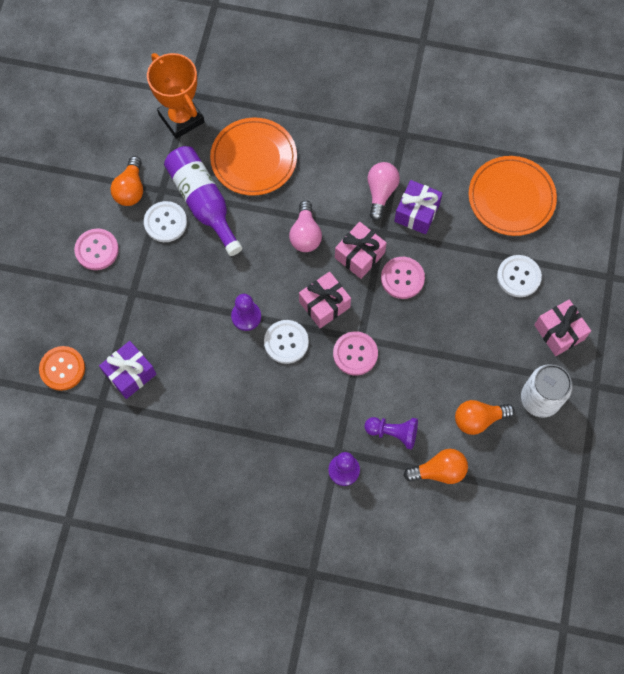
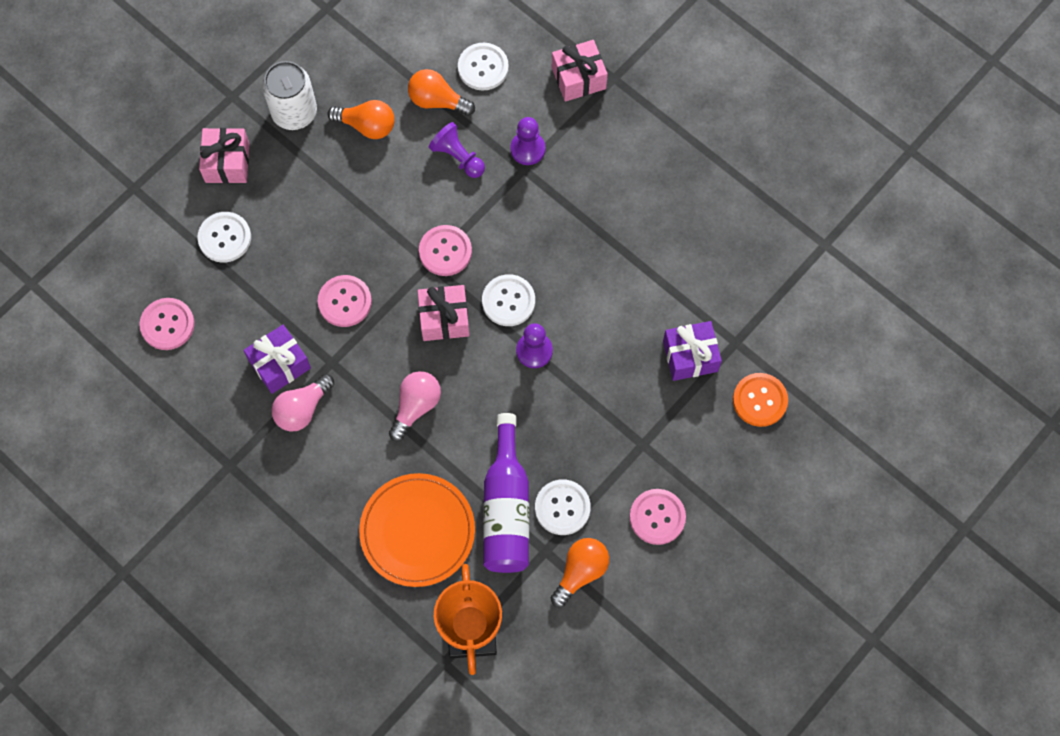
camera: 150 degrees left, 0 degrees up
(359, 255) = (373, 351): pink gift -> pink gift (578, 78)
(422, 521) = (483, 67): none -> white button
(511, 198) = (167, 324): orange plate -> pink button

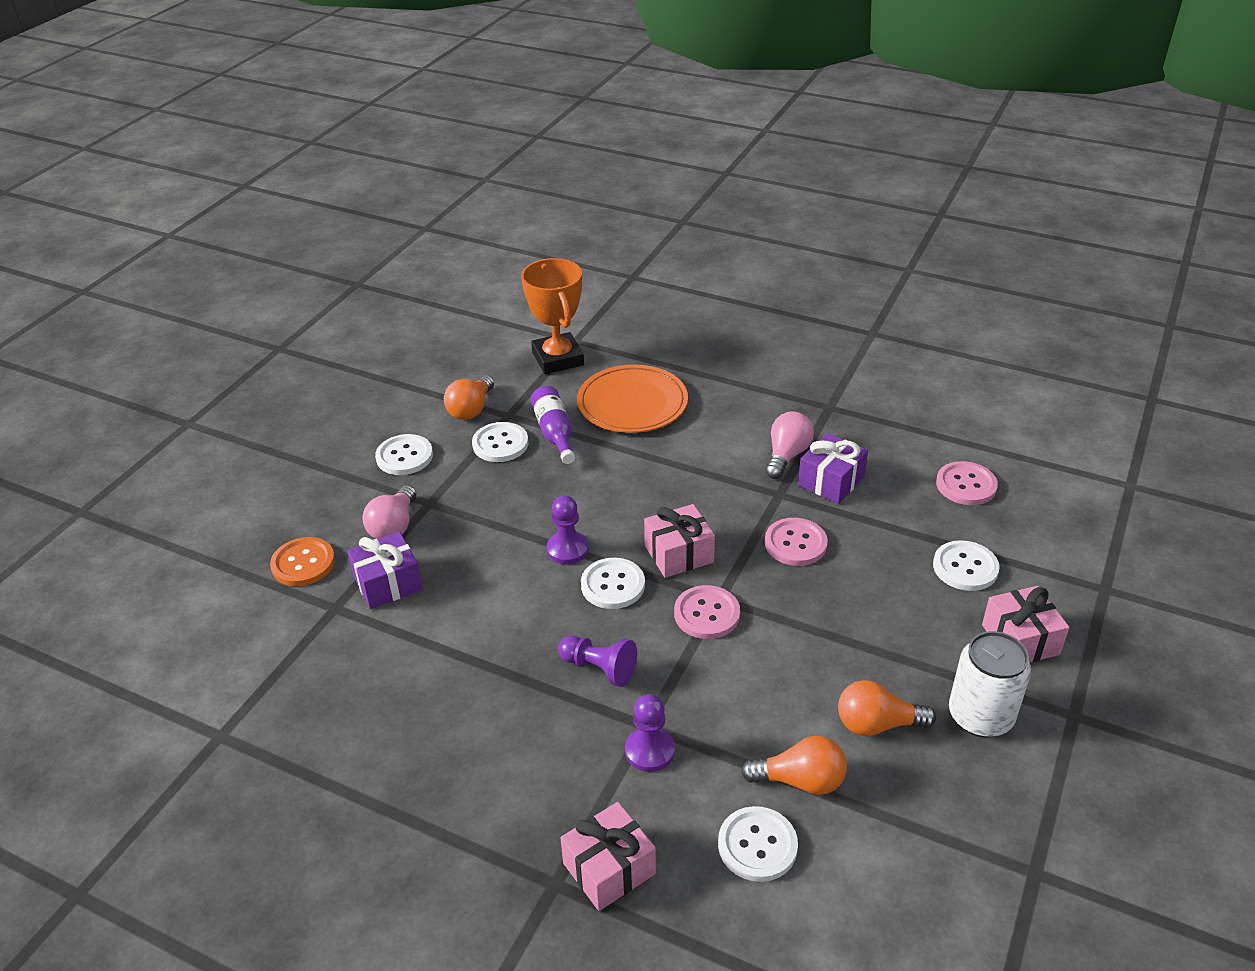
camera: 165 degrees right, 30 degrees down
(416, 406) = (675, 480): pink light bulb -> pink light bulb (394, 526)
(458, 157) = (738, 717): purple pawn -> purple pawn (599, 668)
(506, 508) = (554, 433): purple bottle -> purple bottle, size x0.66
(657, 517) = (404, 456): pink button -> white button

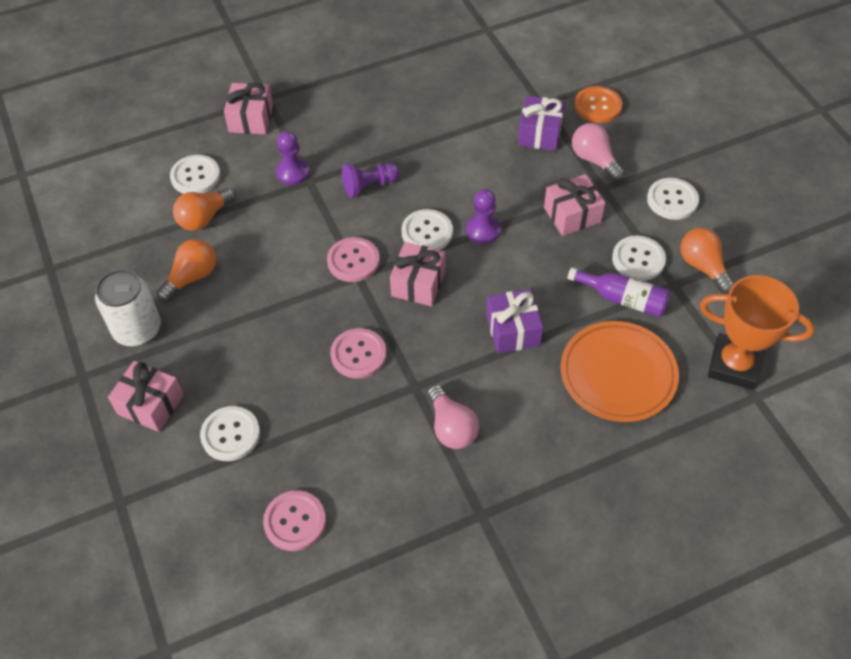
camera: 130 degrees right, 15 degrees up
(486, 504) = (572, 215): none -> pink gift
(831, 481) = (394, 431): purple gift -> purple gift (513, 330)

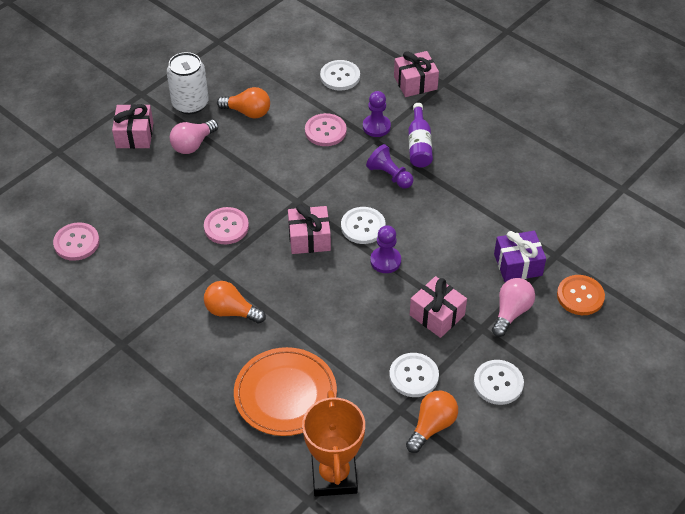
camera: 65 degrees right, 5 degrees down
(204, 218) = (304, 97): orange light bulb -> orange light bulb (231, 311)
(230, 434) = (129, 184): white button -> none
(353, 261) = (310, 193): pink button -> pink button (325, 131)
(451, 427) = (187, 302): pink light bulb -> pink light bulb (193, 144)
(513, 330) = (294, 312): purple gift -> none
(623, 299) = (364, 376): purple bottle -> purple bottle (419, 145)

